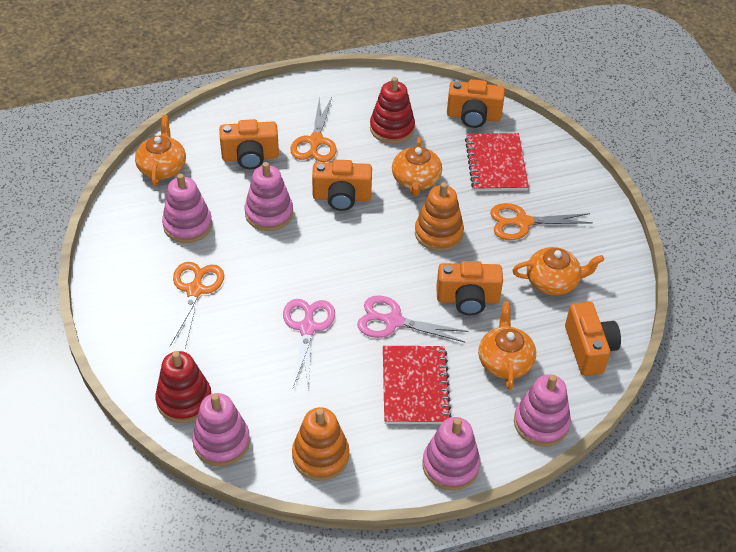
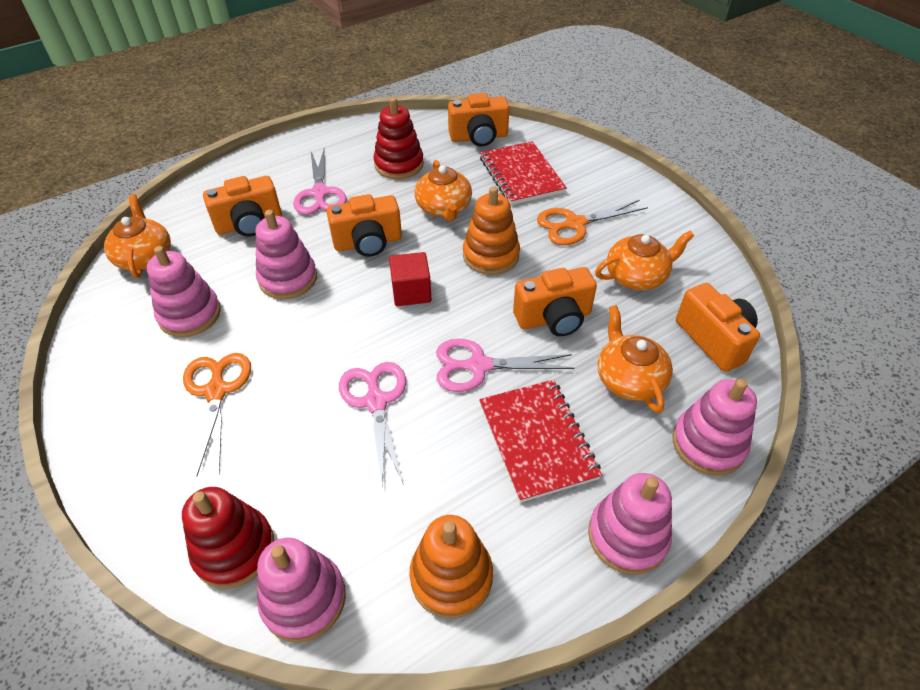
camera: 15 degrees left, 0 degrees up
(315, 141) = (320, 193): orange scissors -> pink scissors
(362, 249) = (411, 292): none -> red cube

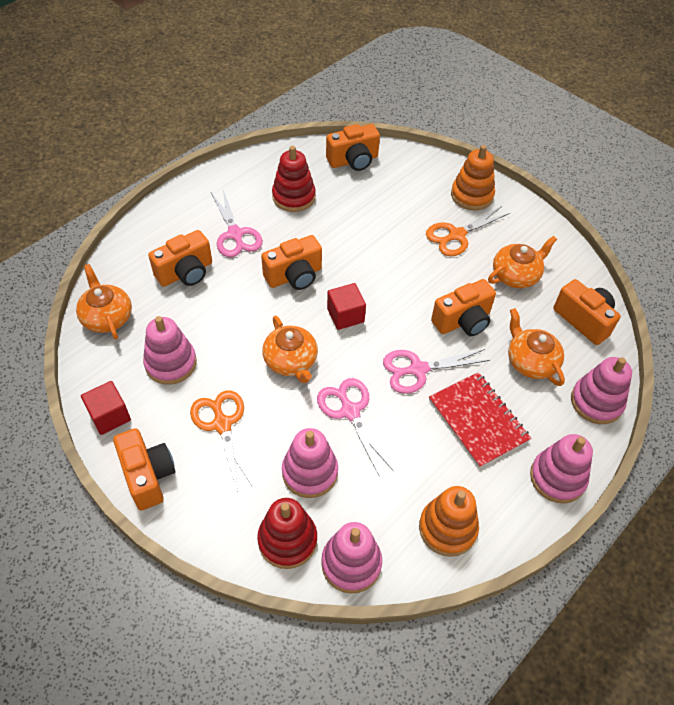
camera: 15 degrees left, 5 degrees up
(95, 360) = (109, 416): none -> red cube
(104, 436) = (148, 476): none -> orange camera
(288, 278) = (240, 319): pink stacking toy -> pink stacking toy (310, 472)
(444, 208) = (346, 234): orange teapot -> orange teapot (291, 361)
(491, 255) = (398, 273): orange stacking toy -> orange stacking toy (472, 195)
(521, 175) = (400, 194): red notebook -> none

